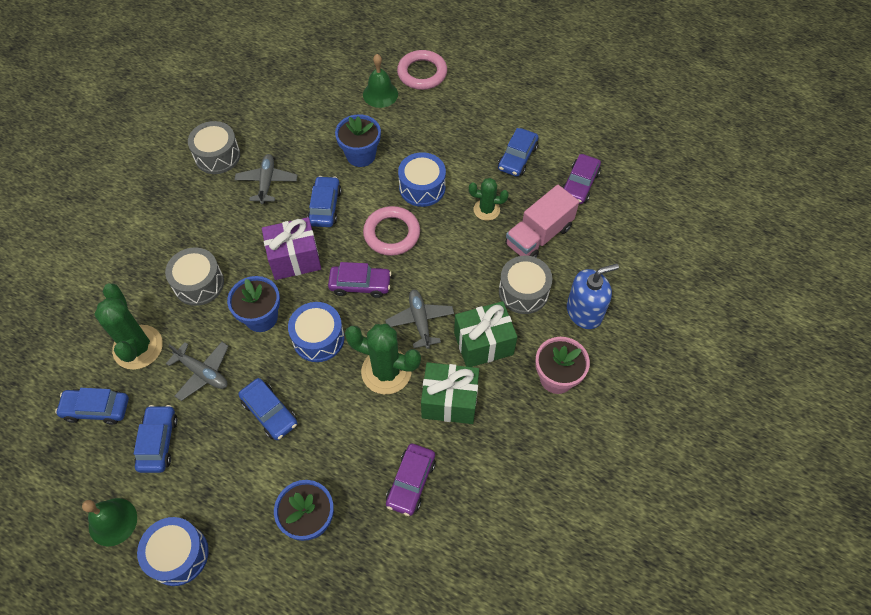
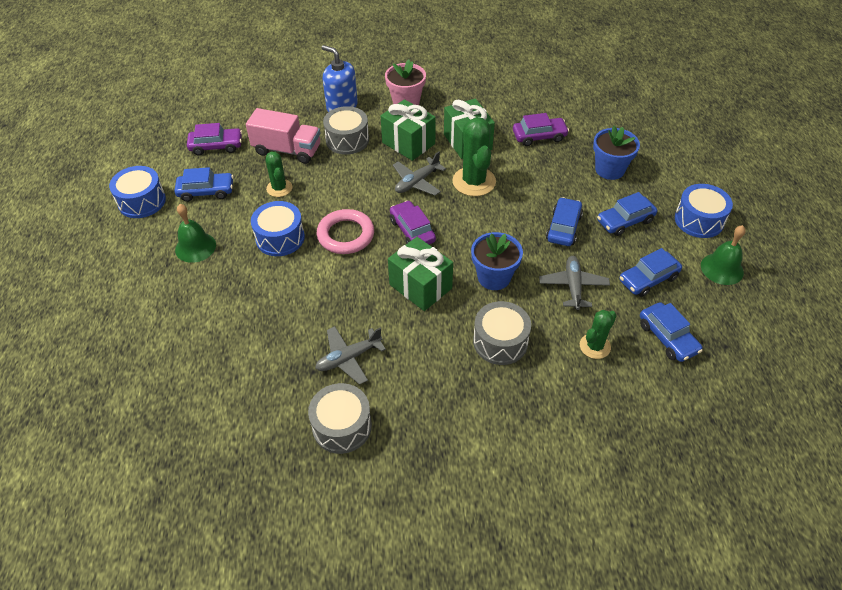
camera: 120 degrees left, 10 degrees down
(138, 347) = (595, 346): green cactus -> green cactus, size x0.59
(295, 259) = (420, 286): purple gift -> green gift
(318, 338) = (481, 231): blue drum -> blue drum (142, 201)
(325, 207) = (348, 295): blue car -> blue car (625, 221)
(361, 155) = (266, 300): blue flower pot -> none
(380, 94) = (168, 326): green bell -> green bell (195, 247)
(422, 73) = (118, 305): pink ring -> none

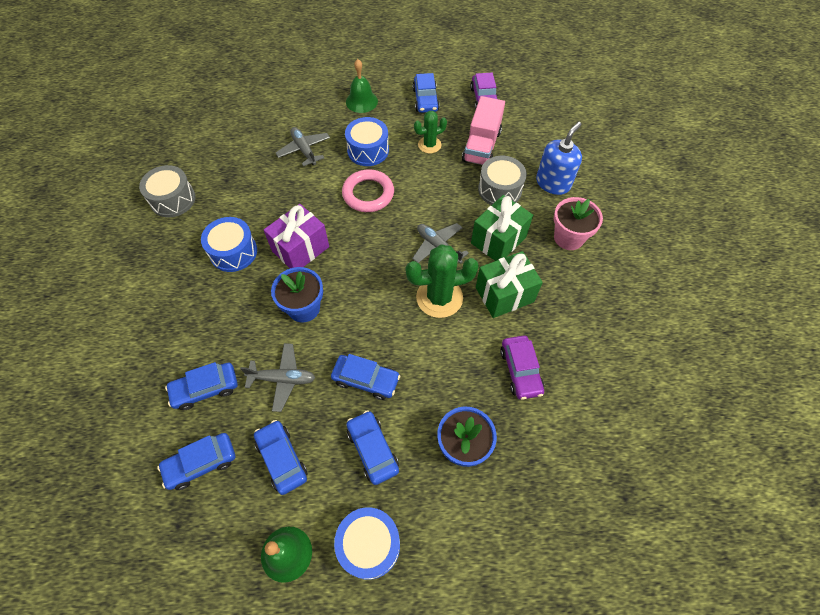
camera: 90 degrees right, 10 degrees up
(142, 201) = (414, 65): blue drum -> blue drum (233, 252)
(348, 358) = (233, 201): grey plane -> grey plane (304, 150)
(412, 231) = (370, 243): purple car -> none
(420, 286) = (300, 249): green gift -> purple gift
(500, 342) = (227, 308): grey drum -> none
(595, 346) = (205, 389): green cactus -> blue car

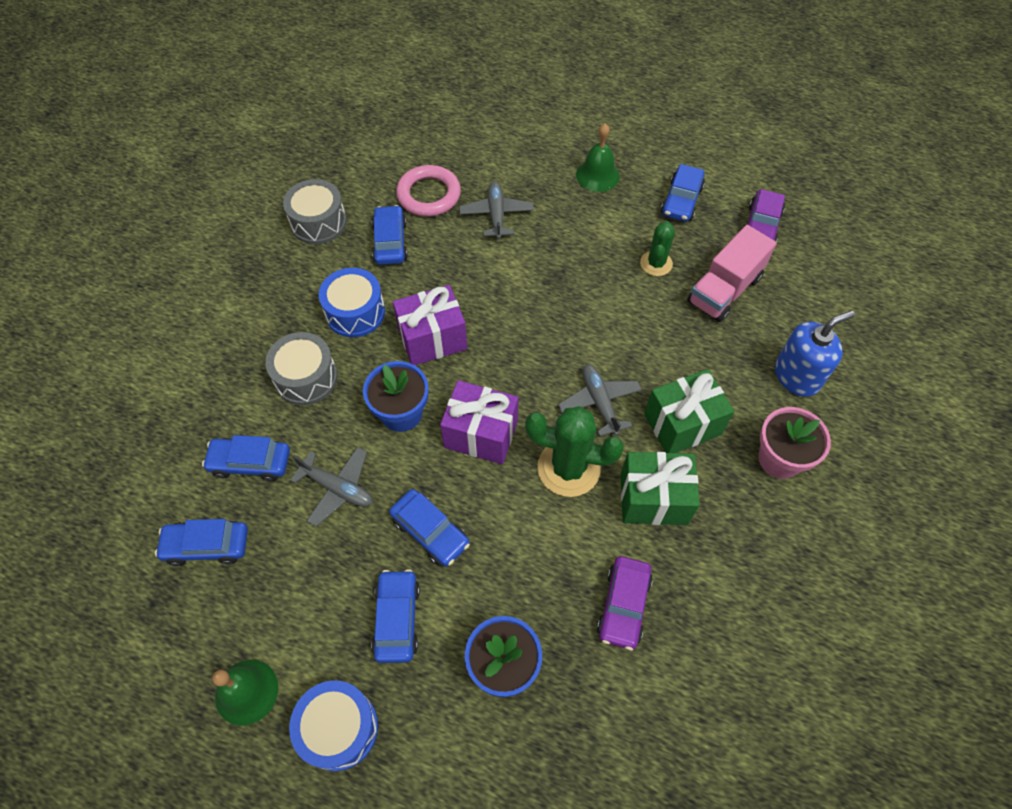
camera: 25 degrees right, 0 degrees up
(282, 459) = (292, 582): blue car -> blue car (390, 242)
(368, 150) = (574, 243): blue drum -> none
(368, 194) = (546, 300): pink ring -> pink ring (429, 195)
(368, 299) = (481, 434): none -> purple gift
(429, 145) = (656, 263): green cactus -> green cactus turned 75 degrees counterclockwise
(500, 189) = (719, 357): grey drum -> grey drum (306, 377)

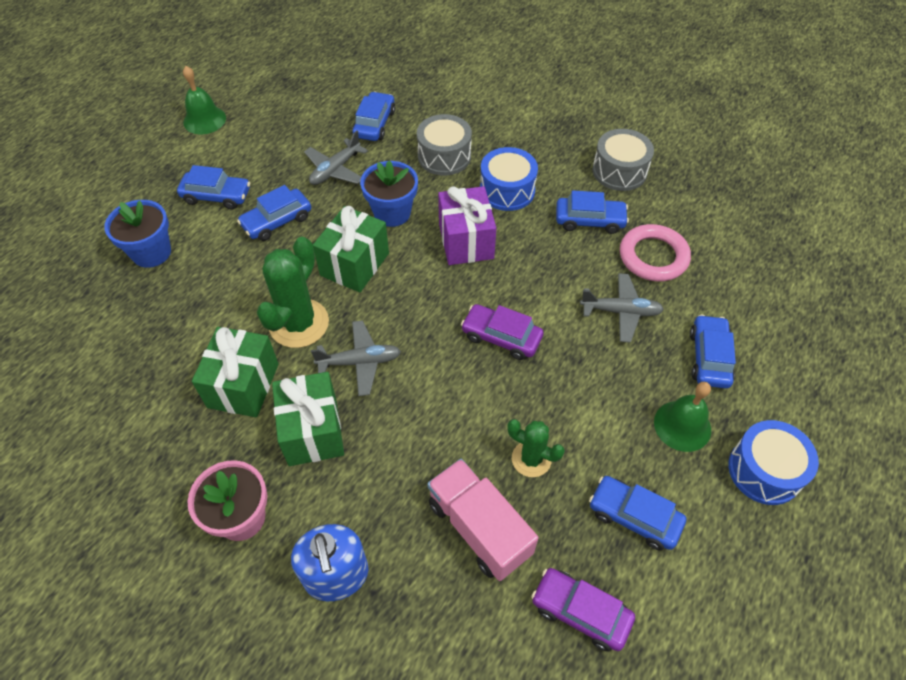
camera: 100 degrees right, 5 degrees down
(207, 546) = (315, 102): blue car -> blue car (709, 357)
(339, 728) = (157, 161): blue drum -> blue drum (764, 471)
(481, 434) = (354, 264): purple gift -> green gift
(623, 605) = (158, 340): purple car -> purple car (501, 337)

